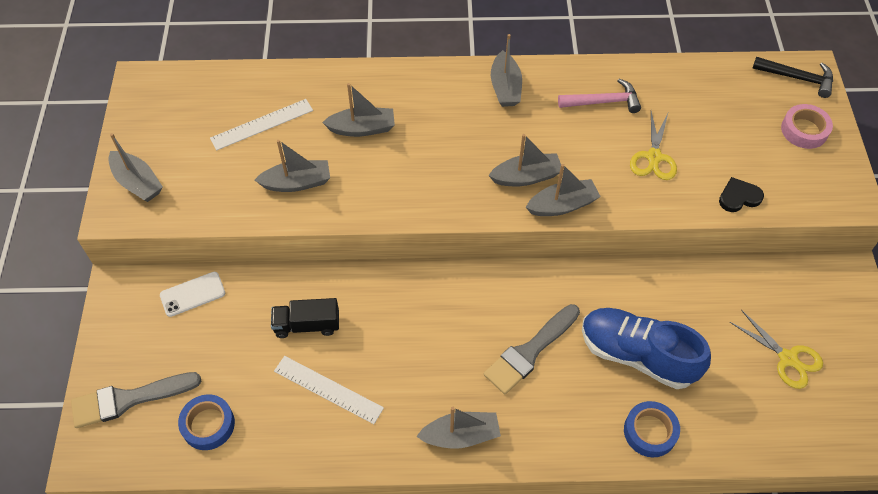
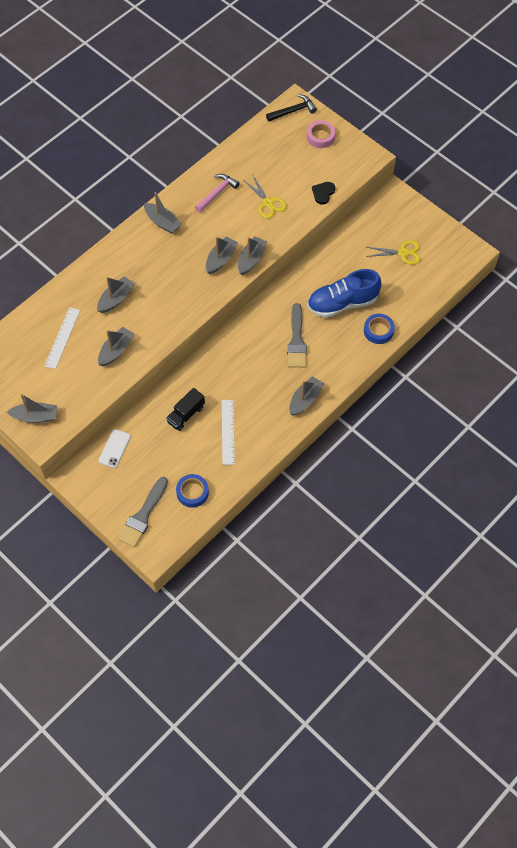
camera: 45 degrees left, 5 degrees up
(328, 389) = (228, 432): white ruler -> white ruler turned 75 degrees counterclockwise

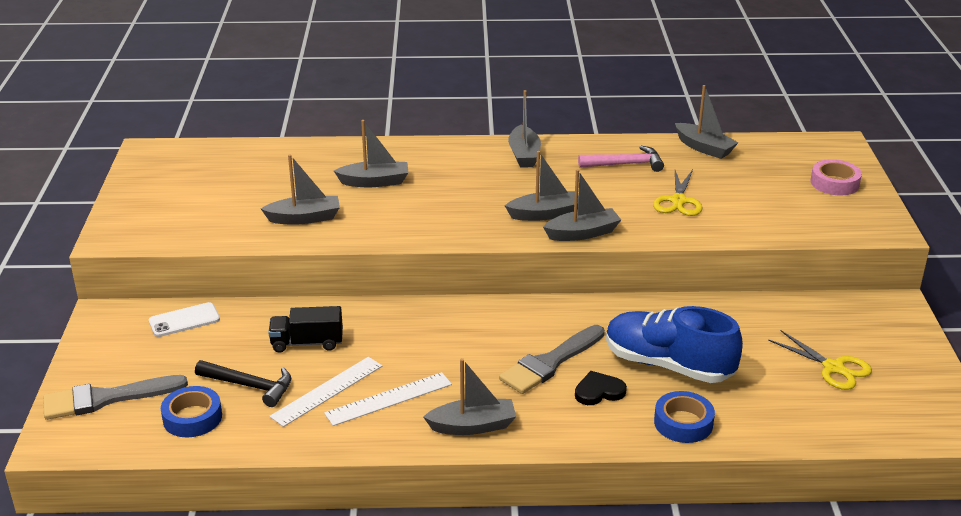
camera: 45 degrees right, 30 degrees down
(35, 416) = (137, 218): grey boat -> grey boat (704, 148)
(62, 338) = (270, 179): white ruler -> white ruler (389, 399)
(293, 111) = (826, 149): black hammer -> black hammer (250, 386)
(323, 193) = (768, 228): black heart -> black heart (599, 391)

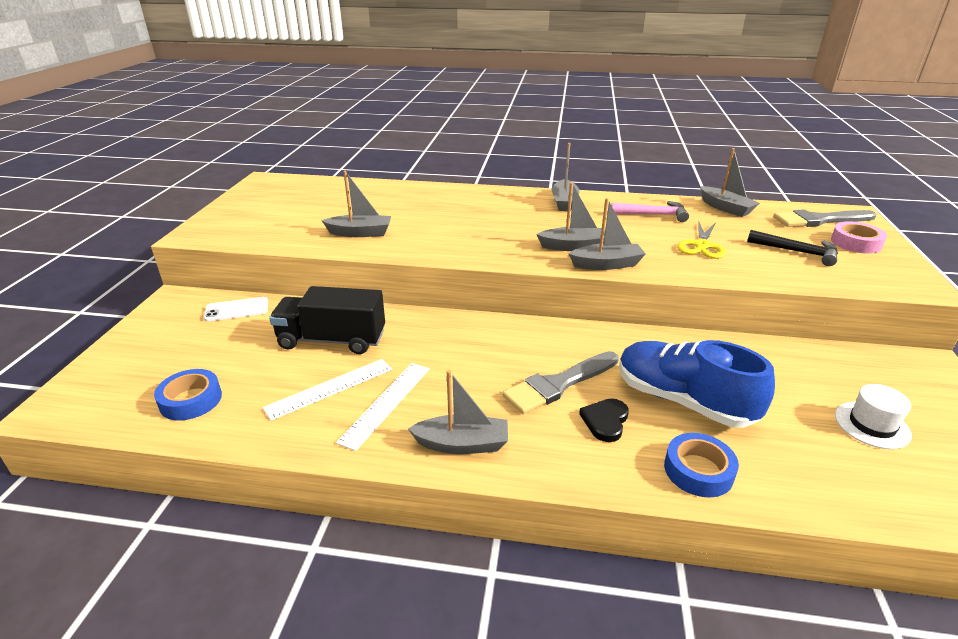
camera: 10 degrees right, 0 degrees up
(106, 398) = (126, 372): grey brush -> grey brush (819, 220)
(250, 386) = (261, 375): black hammer -> black hammer (797, 252)
(307, 343) = (332, 340): black truck -> black truck, size x1.54
(375, 182) = (431, 212): grey boat -> none
(389, 399) = (386, 403): white ruler -> white ruler turned 45 degrees counterclockwise
(599, 391) = (605, 421): black heart -> black heart turned 60 degrees counterclockwise
(833, 368) = (872, 425): yellow scissors -> white hat

